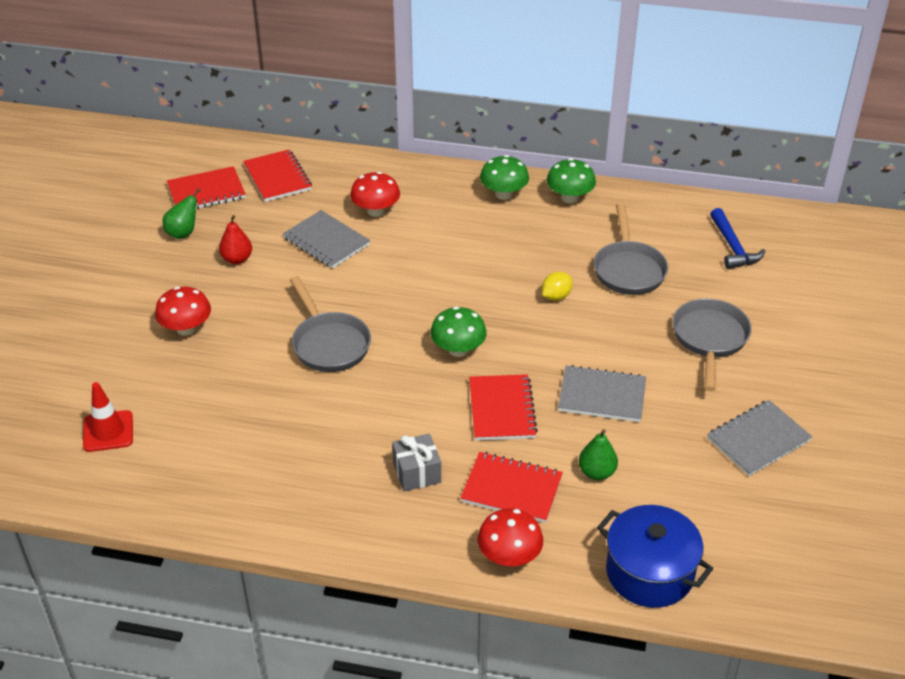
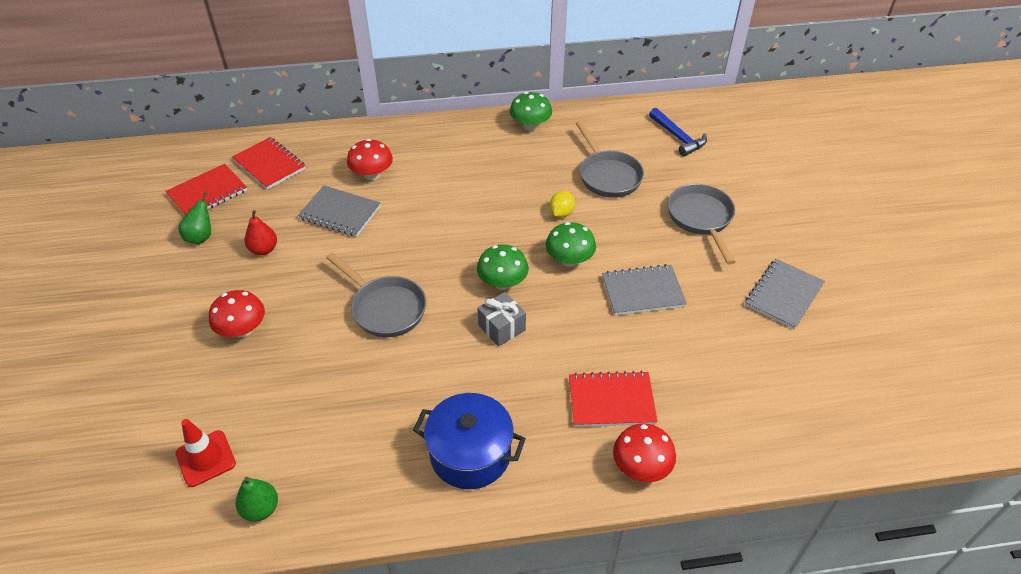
camera: 20 degrees left, 5 degrees up
(417, 472) = (521, 410): grey gift -> grey gift (501, 328)
(501, 409) = (566, 328): red notebook -> none
(503, 194) = (475, 135): green mushroom -> green mushroom (569, 260)
(596, 472) = (673, 363): green pear -> green pear (261, 509)
(649, 572) = (764, 443): blue pot -> blue pot (470, 454)

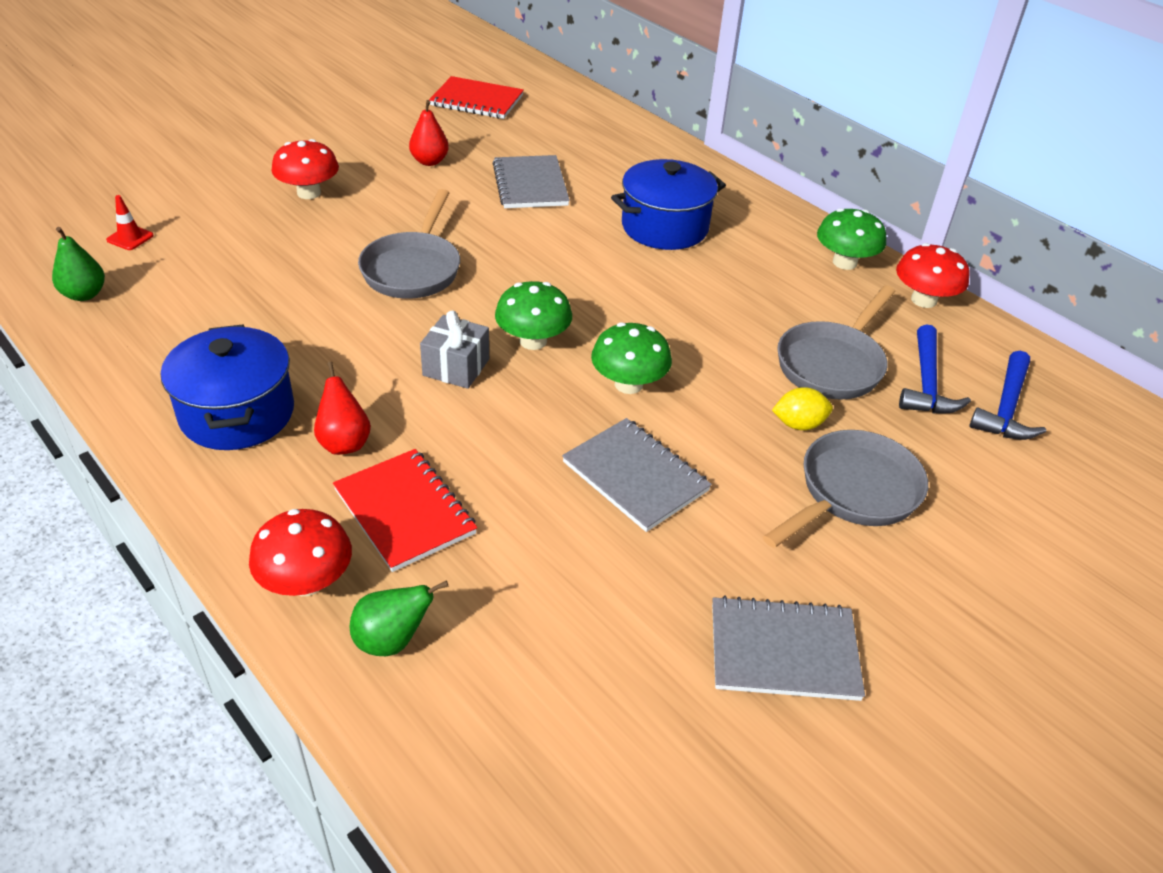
camera: 55 degrees right, 5 degrees down
(201, 237) = (413, 121): green pear -> green pear (392, 640)
(206, 458) = (130, 238): red traffic cone -> red traffic cone, size x0.61
(269, 165) = (555, 116): red notebook -> none
(372, 175) = (613, 182): red mushroom -> red mushroom (923, 300)
(439, 176) = (664, 227): none -> blue pot
(535, 408) = (344, 443): none -> red pear
(561, 213) = (709, 347): yellow lemon -> yellow lemon (798, 424)
(644, 152) = (926, 383): none -> blue hammer

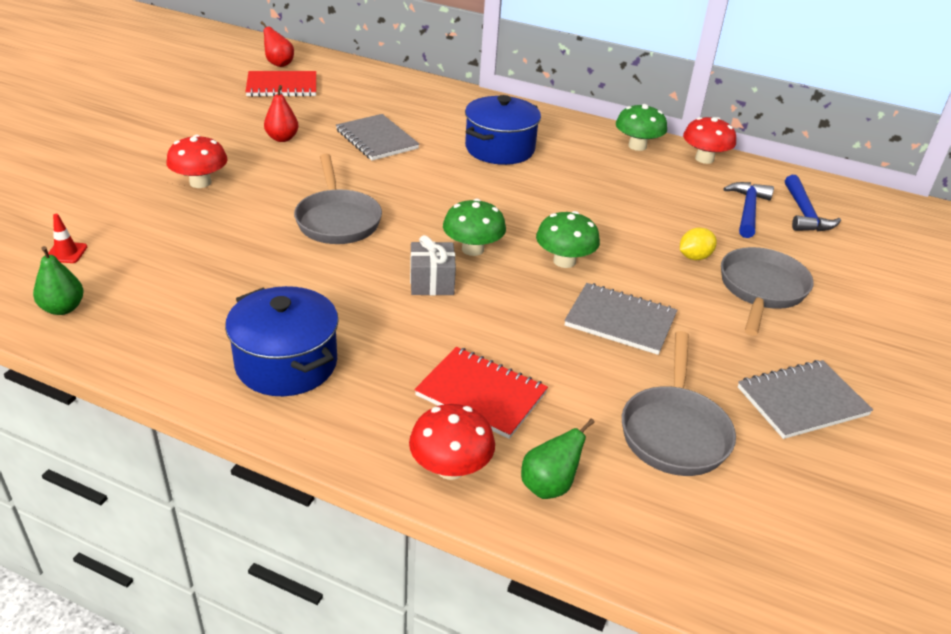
camera: 25 degrees left, 5 degrees down
(344, 443) = (392, 360): red pear -> red pear (279, 64)
(833, 364) = (683, 213): grey pan -> grey pan (674, 431)
(926, 383) = (748, 210): blue hammer -> blue hammer turned 150 degrees counterclockwise

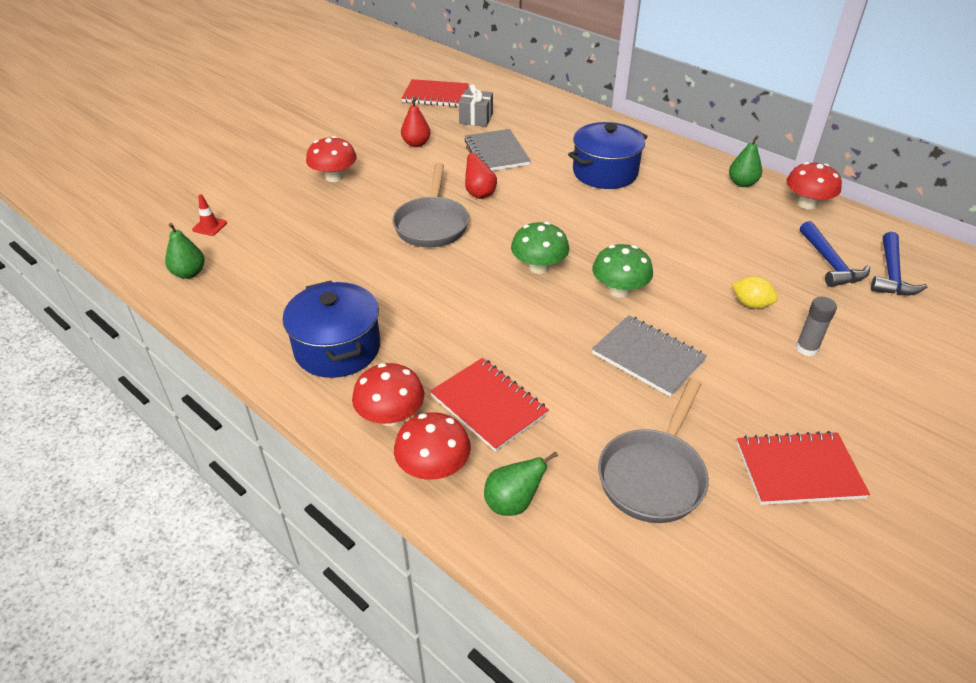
camera: 20 degrees right, 5 degrees up
(279, 64) = (441, 74): red pear -> red pear (479, 194)
(379, 424) = (391, 416): none -> red mushroom
(431, 282) = (489, 293): grey gift -> grey gift (476, 118)
(637, 146) = (742, 183): green mushroom -> green pear
(694, 257) = (751, 304): yellow lemon -> yellow lemon turned 45 degrees clockwise
(748, 210) = (830, 263): blue hammer -> blue hammer turned 135 degrees clockwise
(761, 290) = (806, 348): grey pan -> grey glue stick
(802, 401) = (798, 470): grey notebook -> red notebook

